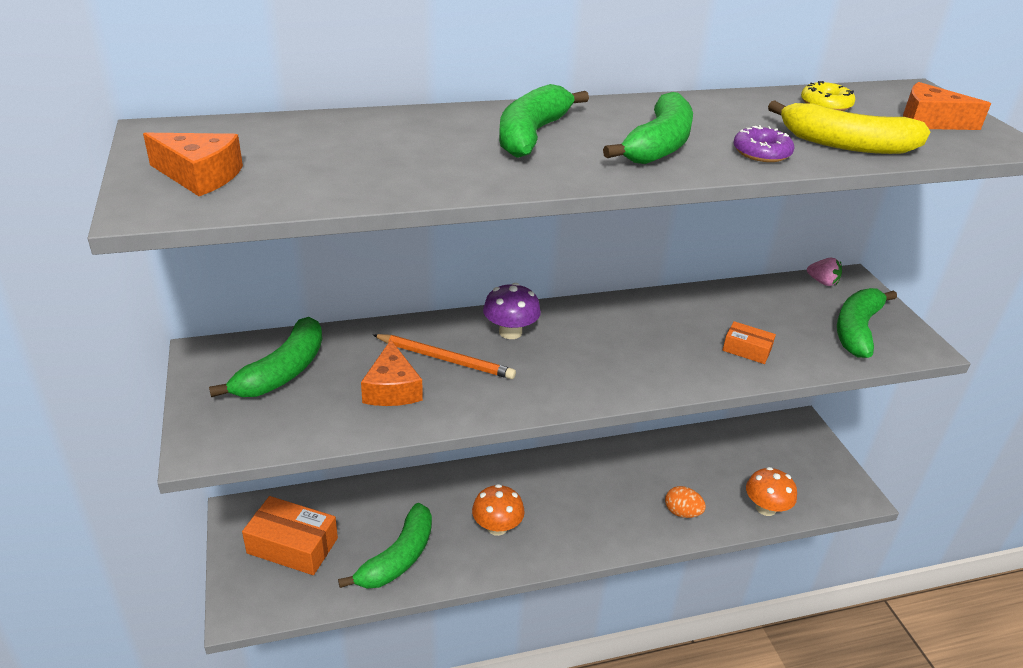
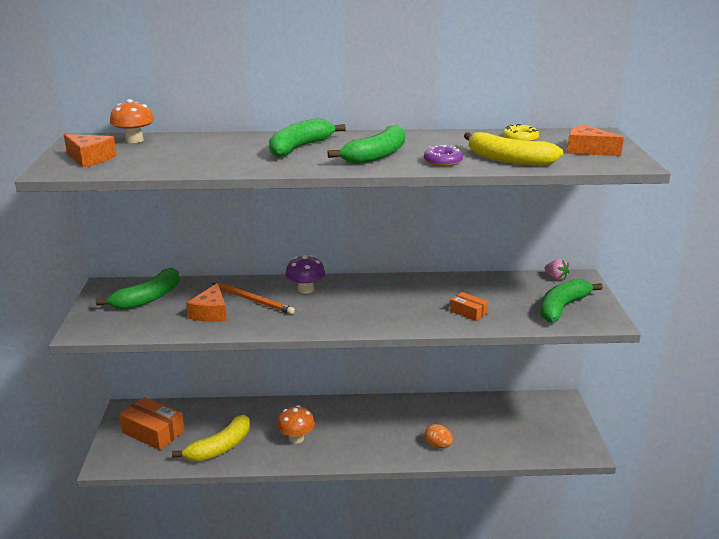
camera: 15 degrees right, 10 degrees down
(398, 558) = (220, 447): green banana -> yellow banana
(765, 508) = (505, 450): orange mushroom -> orange mushroom (134, 140)

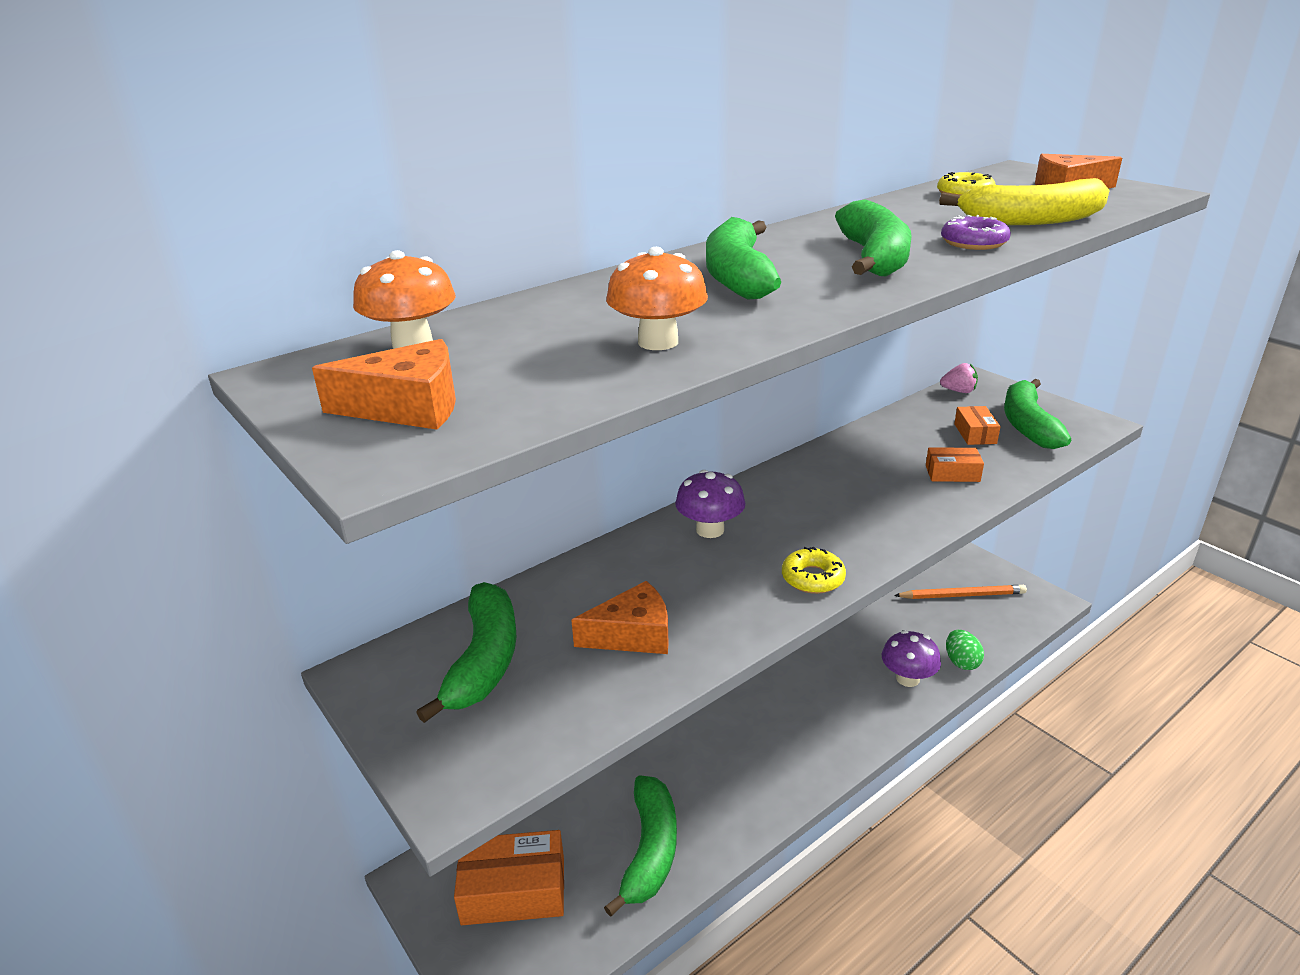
camera: 35 degrees left, 5 degrees up
(211, 313) = (632, 634): orange cheese -> orange cheese turned 75 degrees counterclockwise
(220, 447) = (650, 850): yellow banana -> green banana
(254, 300) = (665, 581): orange pencil -> orange pencil (962, 595)
(296, 438) = (735, 769): orange mushroom -> orange mushroom (658, 342)
(316, 324) = (812, 578): none -> yellow donut
(438, 446) = (907, 678): orange egg -> purple mushroom
(481, 453) = (961, 662): none -> green egg
(520, 300) = (975, 433): none -> orange box

